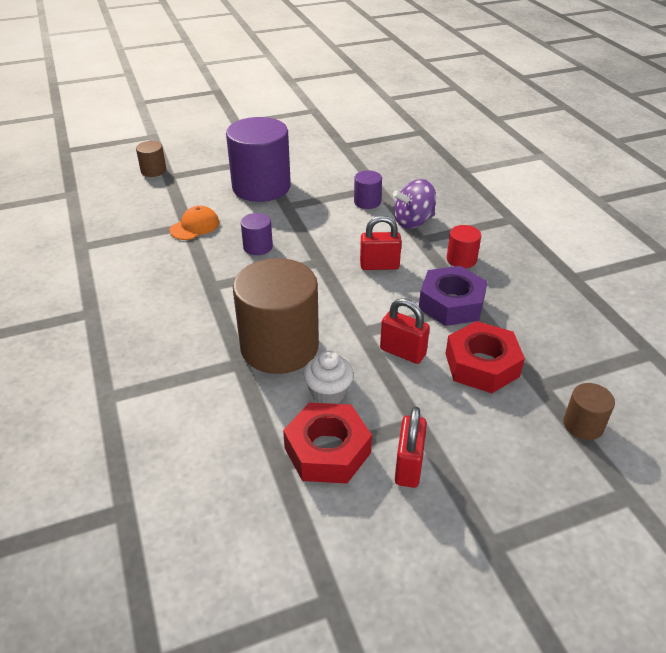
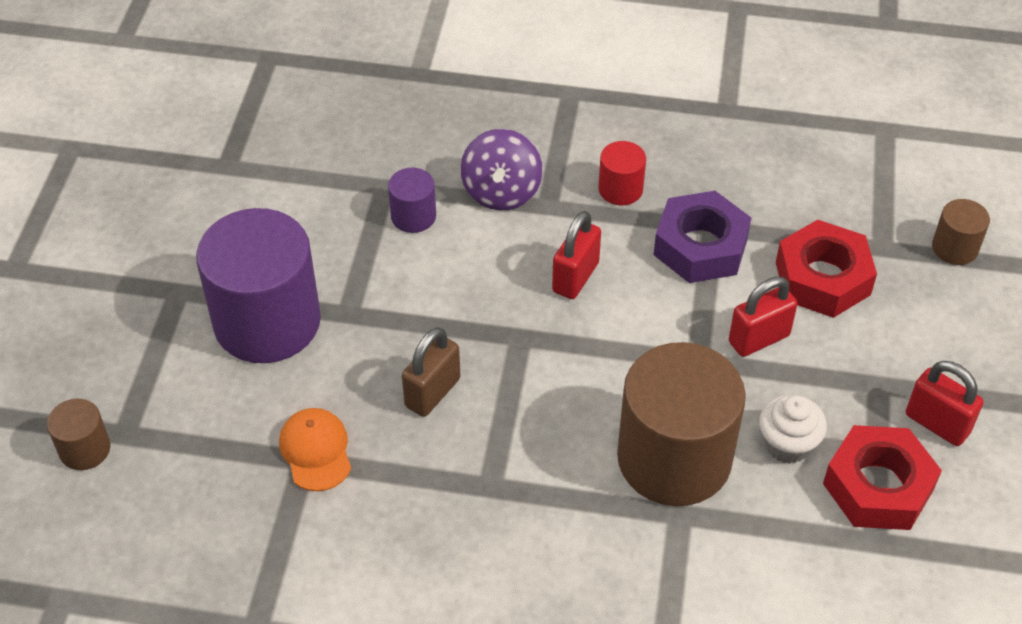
camera: 60 degrees left, 10 degrees up
(258, 247) = (432, 392): purple cylinder -> brown padlock

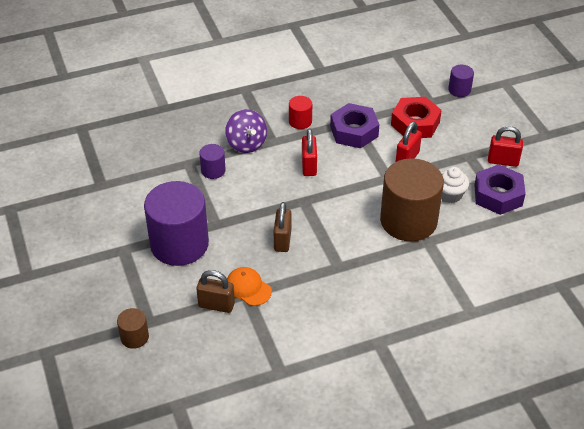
camera: 30 degrees left, 5 degrees down
(244, 457) = (216, 305): none -> brown padlock
(878, 486) = (498, 195): red nut -> purple nut
(955, 248) = (459, 90): brown cylinder -> purple cylinder

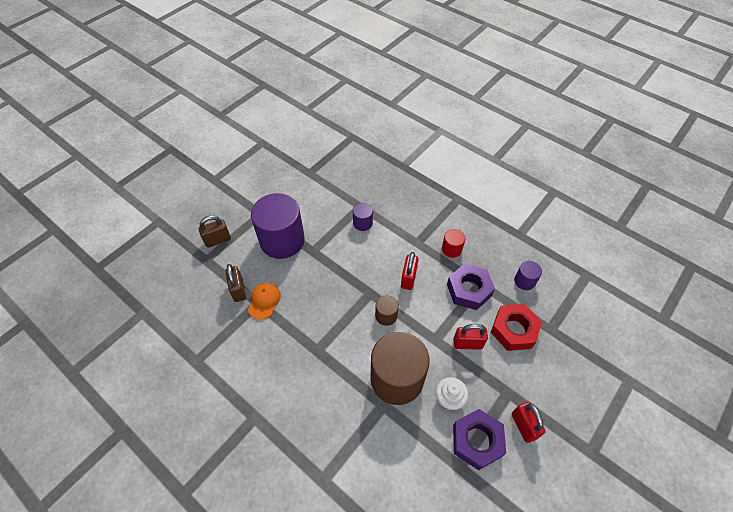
camera: 60 degrees right, 10 degrees up
(134, 337) = (189, 259): brown cylinder -> brown cylinder (386, 315)
(246, 144) = (403, 228): purple spinning top -> none
(282, 240) = (321, 299): brown padlock -> brown padlock (218, 240)
(309, 166) = (408, 278): red padlock -> red padlock turned 45 degrees counterclockwise
(459, 90) = (585, 346): purple cylinder -> purple cylinder (524, 281)

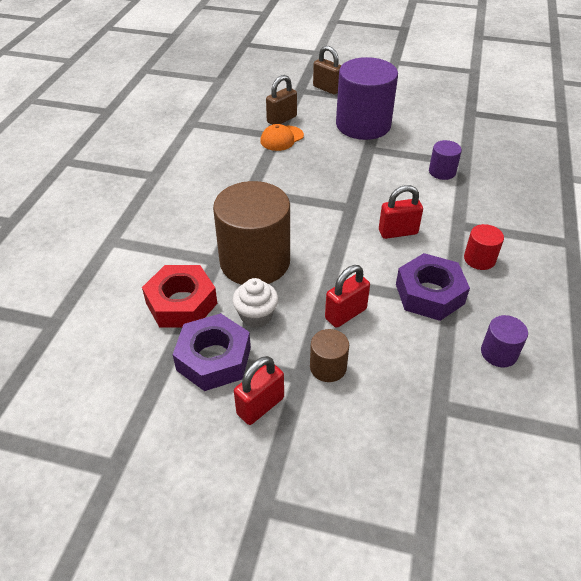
camera: 65 degrees right, 10 degrees down
(264, 301) = (281, 138): orange cap -> orange cap turned 150 degrees clockwise
(386, 315) = (331, 228): brown cylinder -> brown cylinder (328, 367)
(467, 344) = (345, 314): red padlock -> red padlock turned 75 degrees clockwise
(514, 330) = (403, 359): red nut -> red nut (181, 303)

